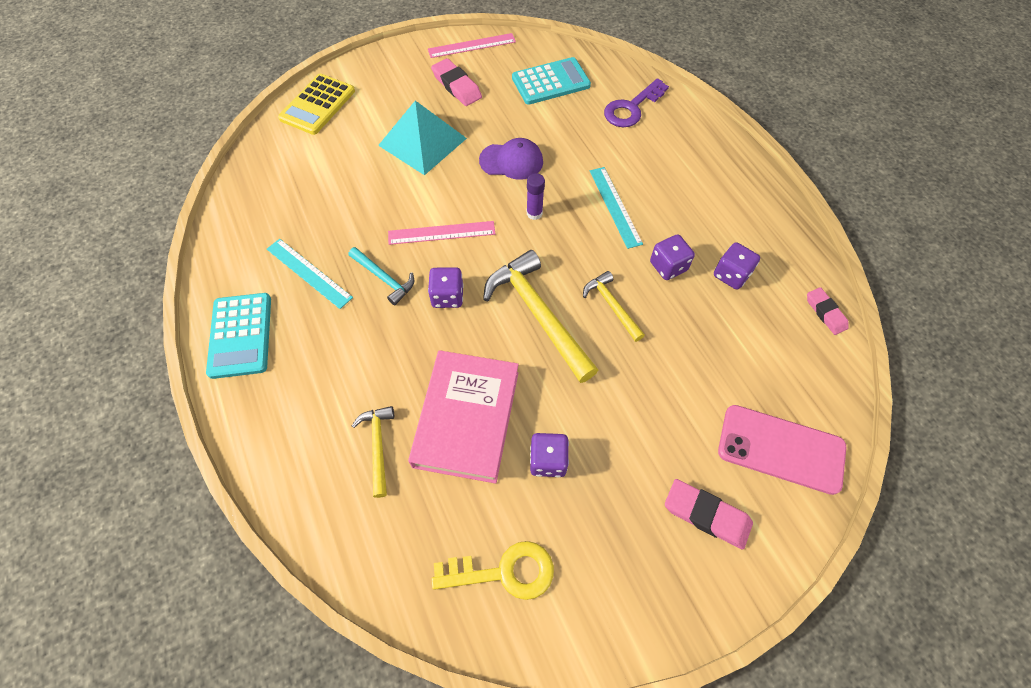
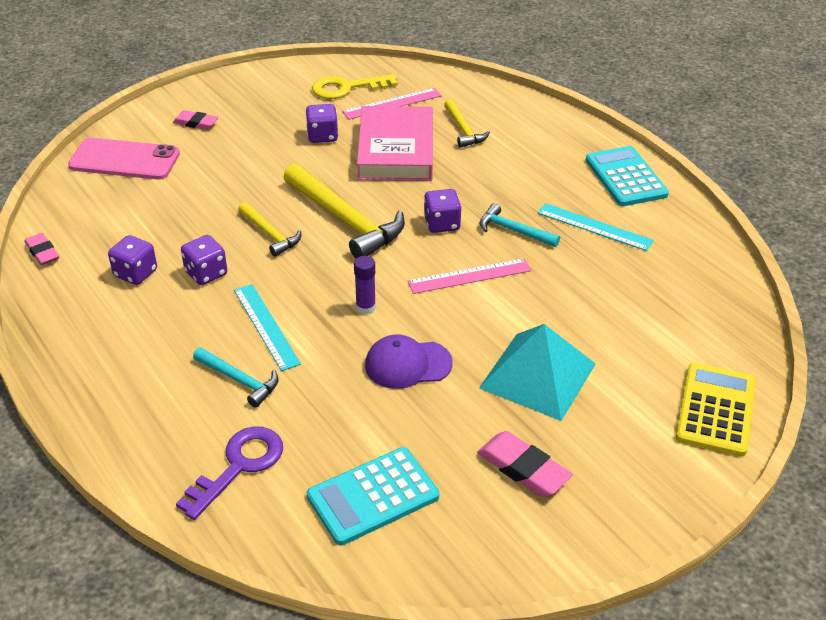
camera: 170 degrees right, 20 degrees down
(472, 45) = (527, 554): pink ruler -> pink ruler (392, 104)
(634, 164) = (239, 381): none -> turquoise hammer
(706, 515) = (196, 123): pink eraser -> pink eraser, size x0.67

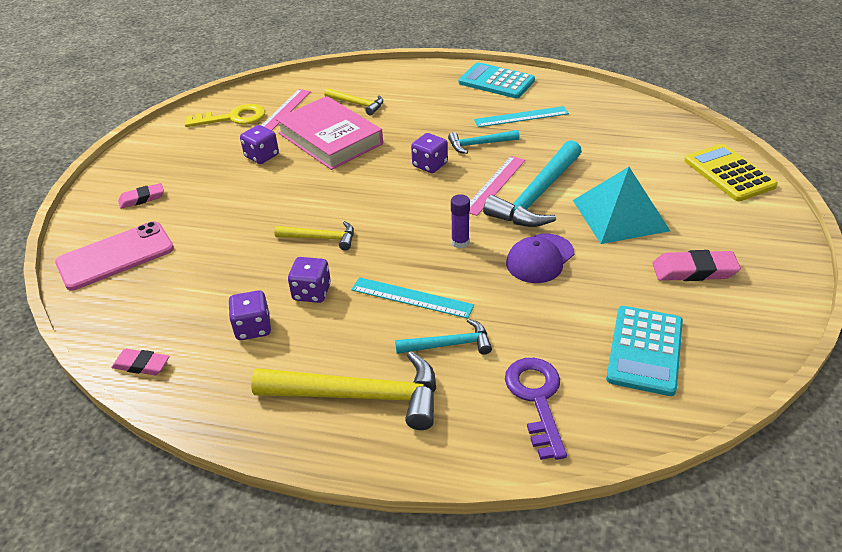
camera: 40 degrees left, 0 degrees up
(345, 220) = (362, 199): yellow hammer -> yellow hammer (359, 396)
(347, 88) = (233, 118): yellow key -> yellow key turned 135 degrees counterclockwise
(490, 309) = (536, 195): none -> turquoise hammer

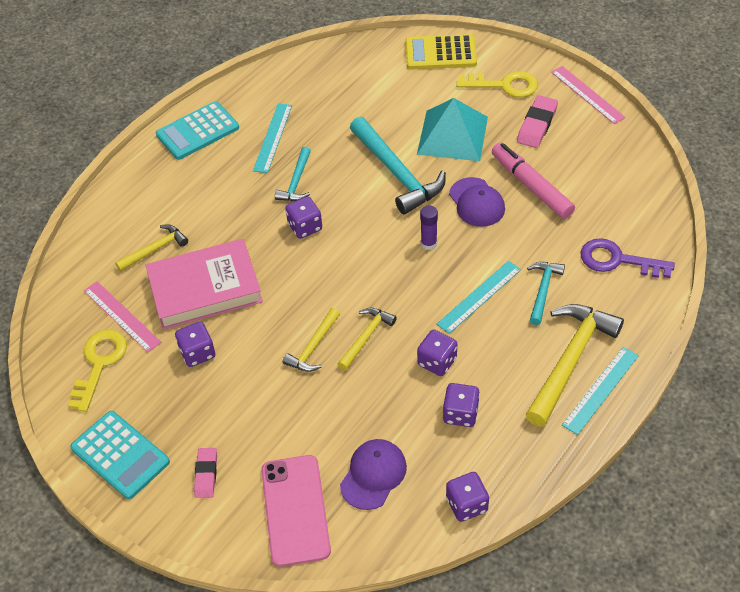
camera: 65 degrees left, 10 degrees up
(142, 365) = (466, 505): pink eraser -> purple dice
(163, 290) = (373, 475): none -> purple cap
(295, 211) = (313, 347): none -> yellow hammer
(328, 436) = (600, 390): none -> turquoise ruler
(494, 185) = (364, 194): pink ruler -> pink ruler (587, 94)
(596, 293) = (531, 187): none -> pink marker
(644, 350) = (600, 186): turquoise calculator -> turquoise calculator (120, 455)
(730, 229) = (504, 85): none -> yellow key

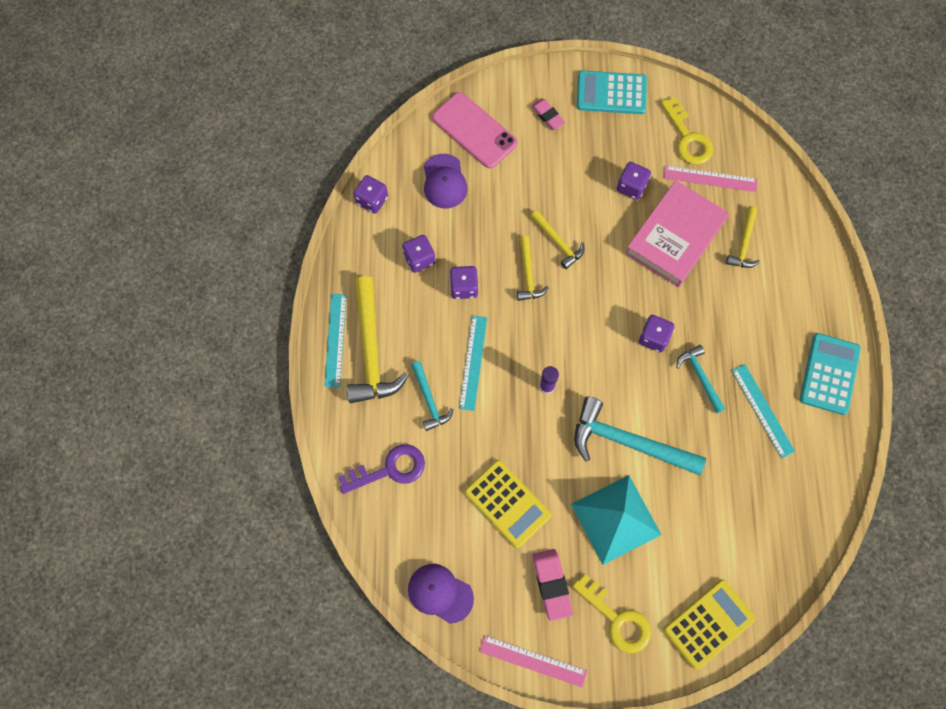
camera: 140 degrees right, 20 degrees up
(313, 347) = (558, 242): yellow hammer -> yellow hammer turned 150 degrees clockwise
(476, 202) = (540, 454): purple cap -> purple cap (440, 593)
(504, 85) = (617, 619): yellow key -> yellow key turned 105 degrees counterclockwise
(531, 187) = (507, 504): pink marker -> yellow calculator

